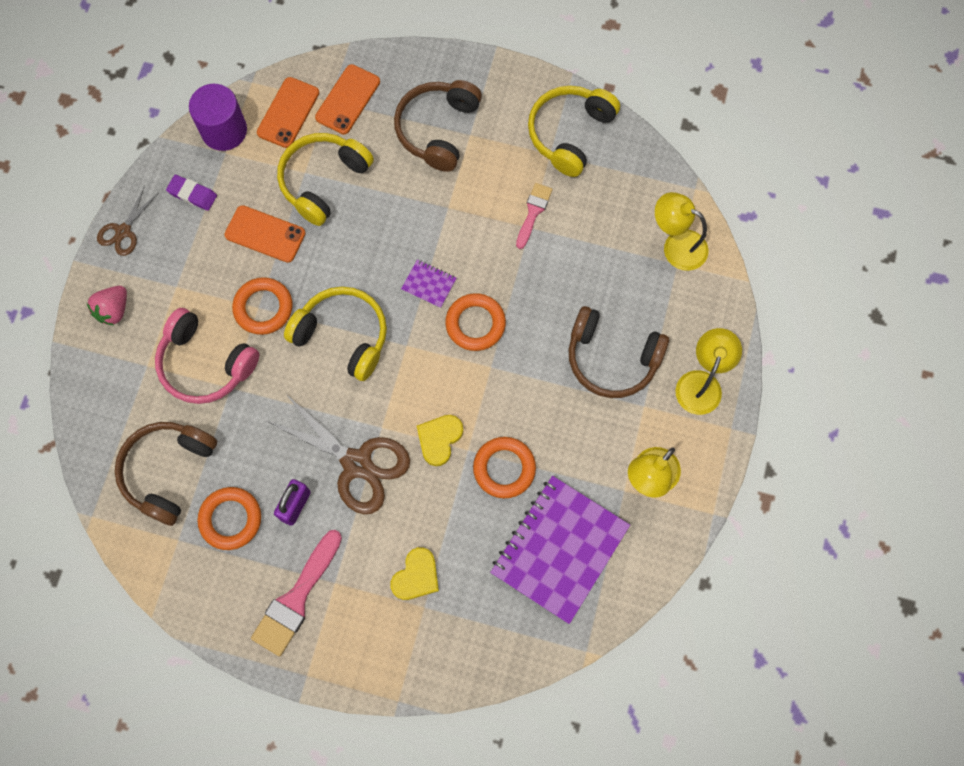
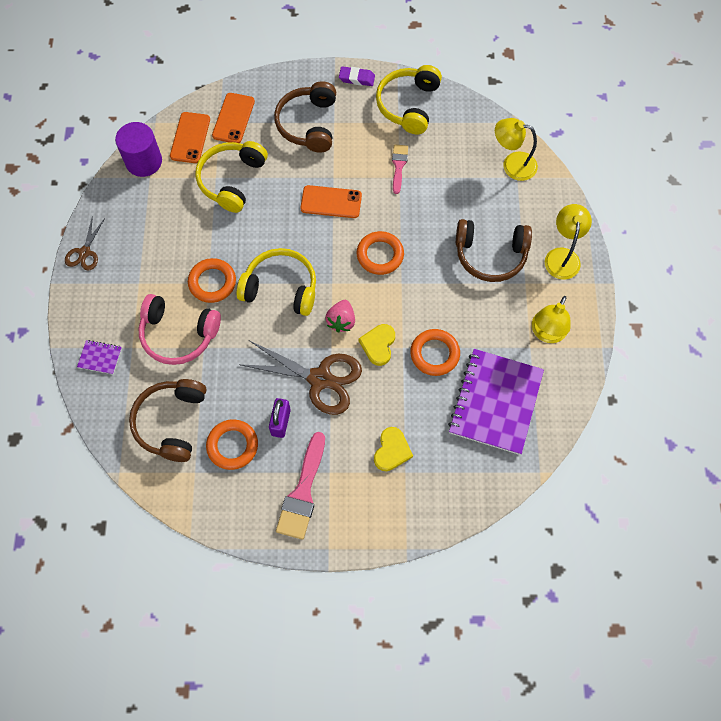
camera: 15 degrees left, 5 degrees down
(114, 310) = (93, 312): pink strawberry -> pink strawberry (341, 321)
(192, 194) = (132, 213): purple eraser -> purple eraser (357, 78)
(265, 234) = (198, 228): orange phone -> orange phone (331, 202)
(429, 284) = (336, 235): purple notebook -> purple notebook (100, 357)

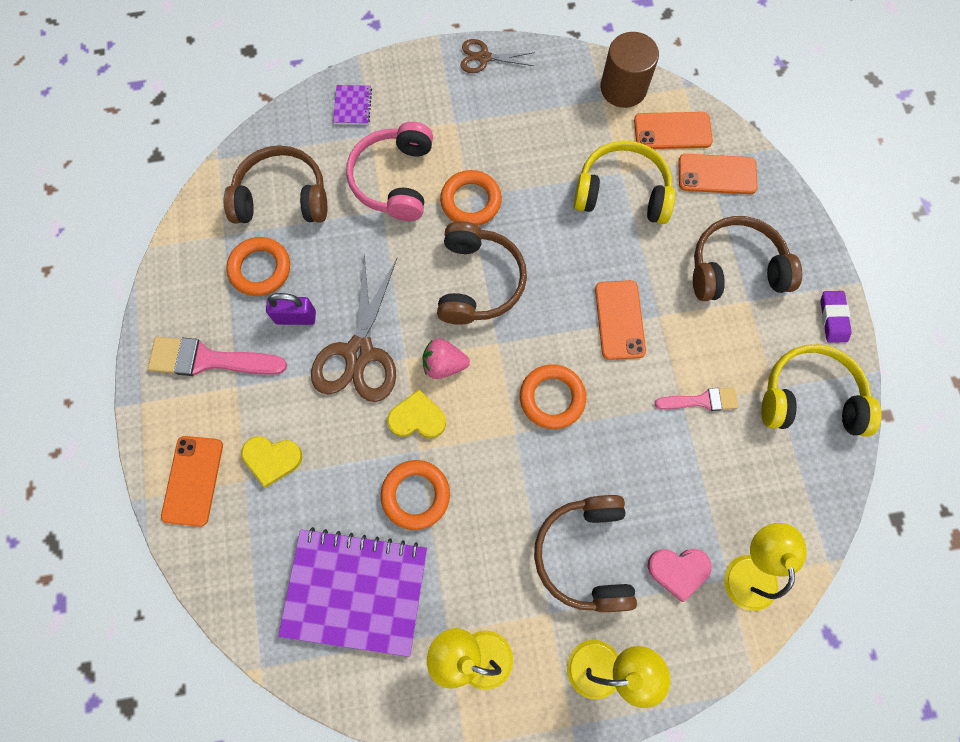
camera: 80 degrees right, 5 degrees up
(144, 161) = (623, 88): purple cylinder -> brown cylinder
(281, 288) = (478, 282): yellow headphones -> brown headphones
(398, 511) = (193, 480): none -> orange phone
(507, 204) = (678, 570): none -> pink heart

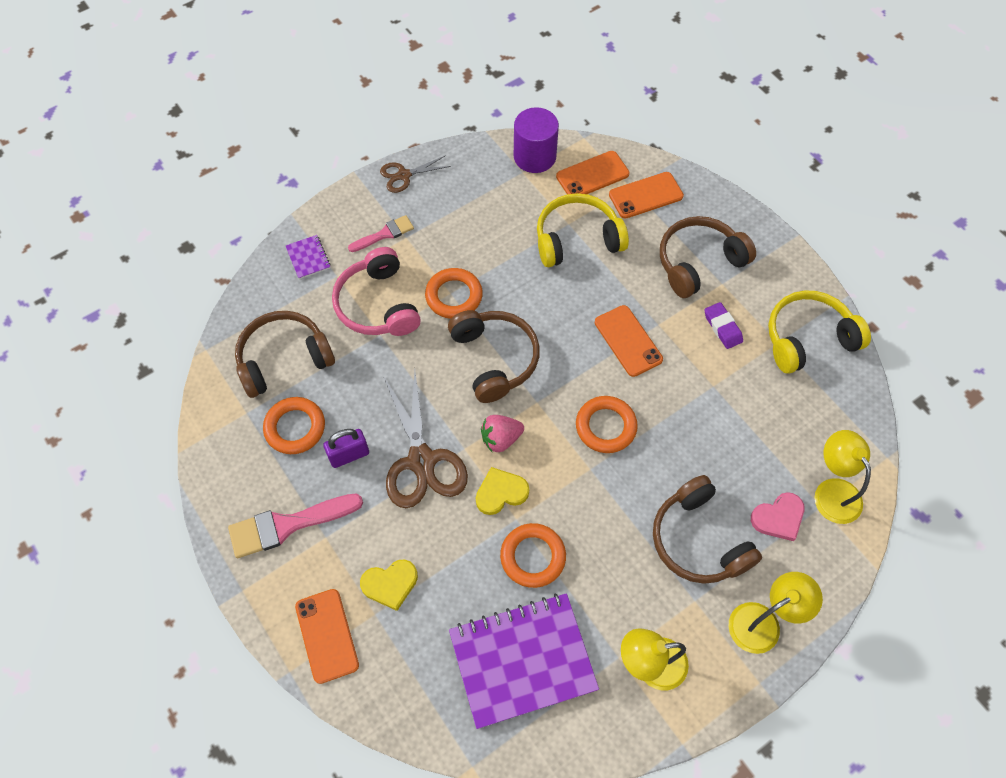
camera: 25 degrees left, 10 degrees down
(623, 88) = (534, 156): brown cylinder -> purple cylinder
(701, 400) = (726, 376): pink brush -> pink brush (384, 234)
(833, 318) = (793, 270): purple eraser -> purple eraser (722, 327)

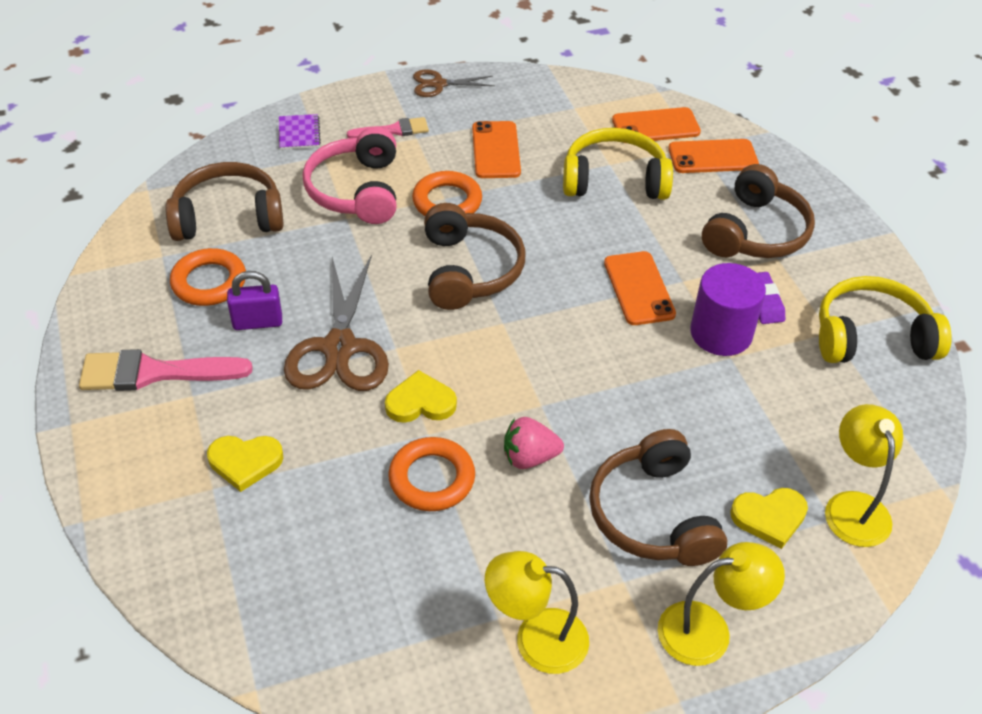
camera: 15 degrees right, 15 degrees down
(327, 635) = (145, 495): orange phone -> orange phone (496, 150)
(501, 439) = (443, 349): pink strawberry -> pink strawberry (529, 457)
(522, 660) = (371, 587): purple notebook -> none
(534, 156) = (594, 97): purple cylinder -> purple cylinder (721, 333)
(605, 426) = (578, 367): orange ring -> none
(699, 262) = (755, 232): brown headphones -> brown headphones turned 135 degrees clockwise
(778, 518) = (769, 517): pink heart -> yellow heart

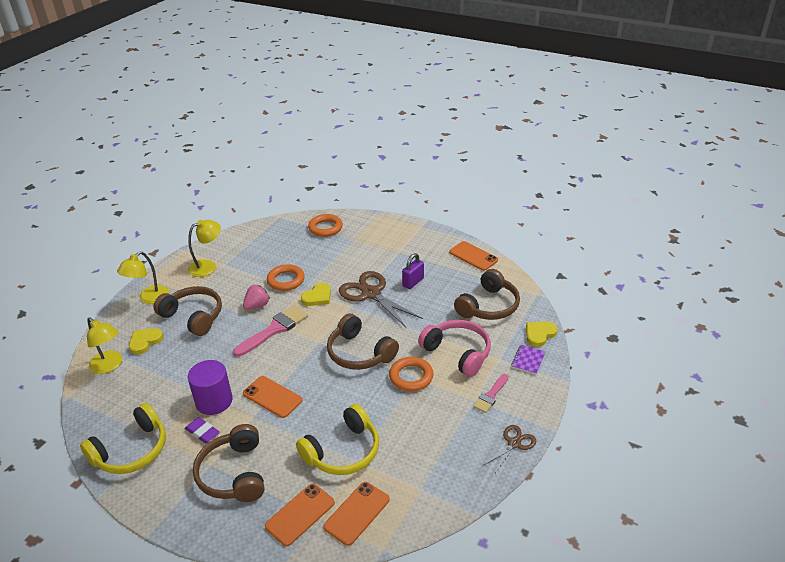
camera: 140 degrees right, 10 degrees down
(154, 373) = (421, 249): pink brush -> pink brush (274, 329)
(209, 282) = (452, 282): orange ring -> orange ring (325, 228)
(245, 462) = (353, 249): yellow heart -> yellow heart (539, 334)
(299, 133) = (528, 360): purple notebook -> purple notebook turned 75 degrees clockwise
(496, 150) = (426, 423): orange phone -> orange phone (473, 256)

